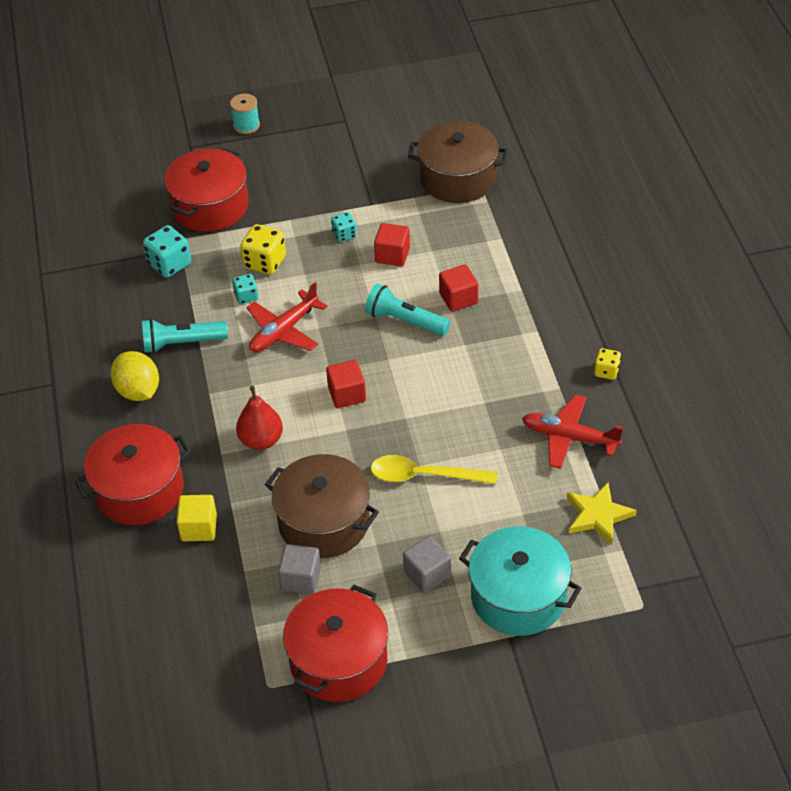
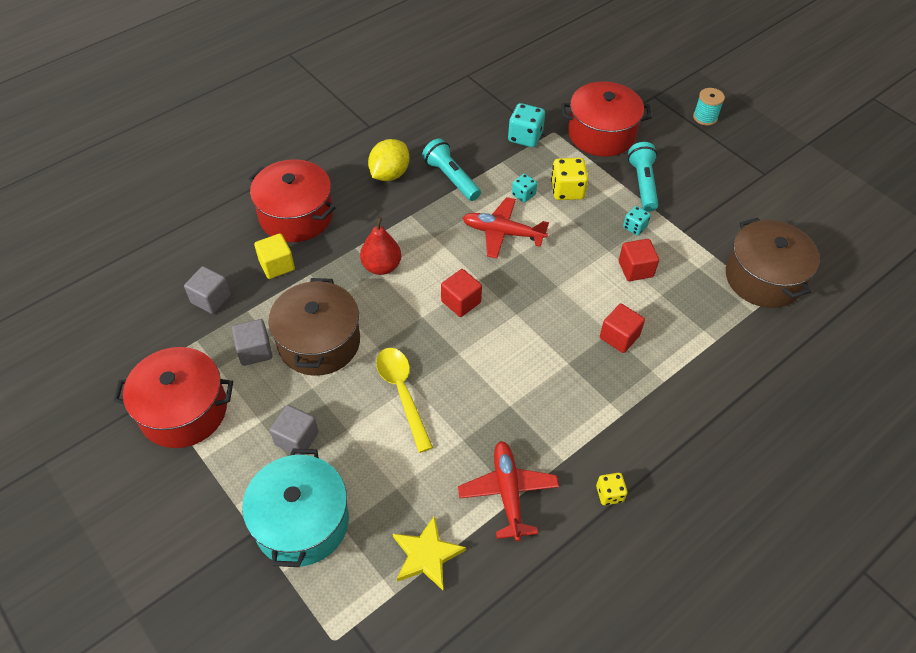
camera: 60 degrees right, 5 degrees up
(206, 599) = (211, 299): none -> grey cube
(405, 321) = (567, 308): turquoise flashlight -> turquoise flashlight (643, 184)

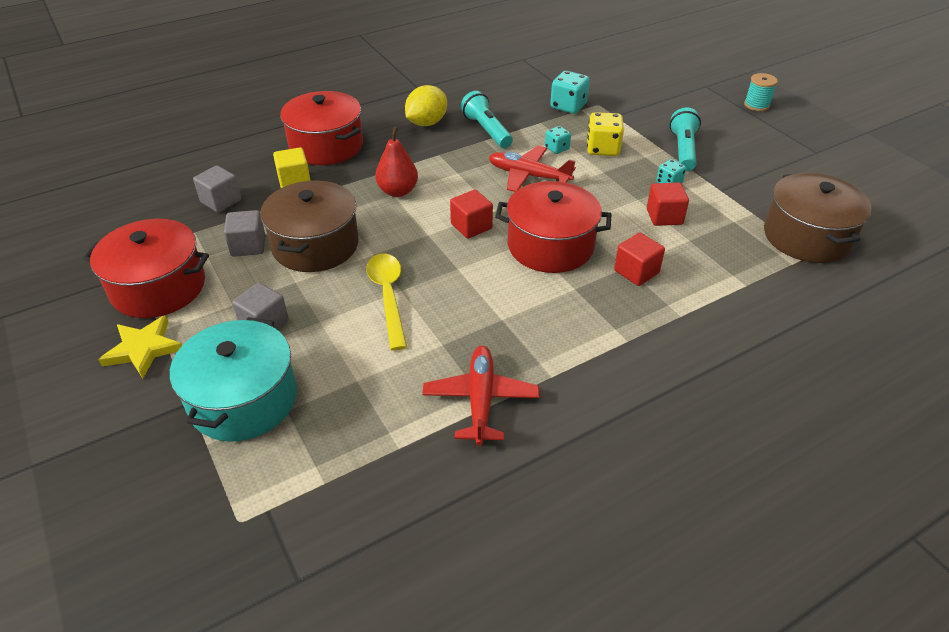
camera: 10 degrees right, 10 degrees down
(426, 555) = (371, 449): yellow star -> yellow star (143, 349)
(601, 134) = (646, 109): red pot -> red pot (550, 246)
(609, 494) = (599, 415): yellow dice -> none

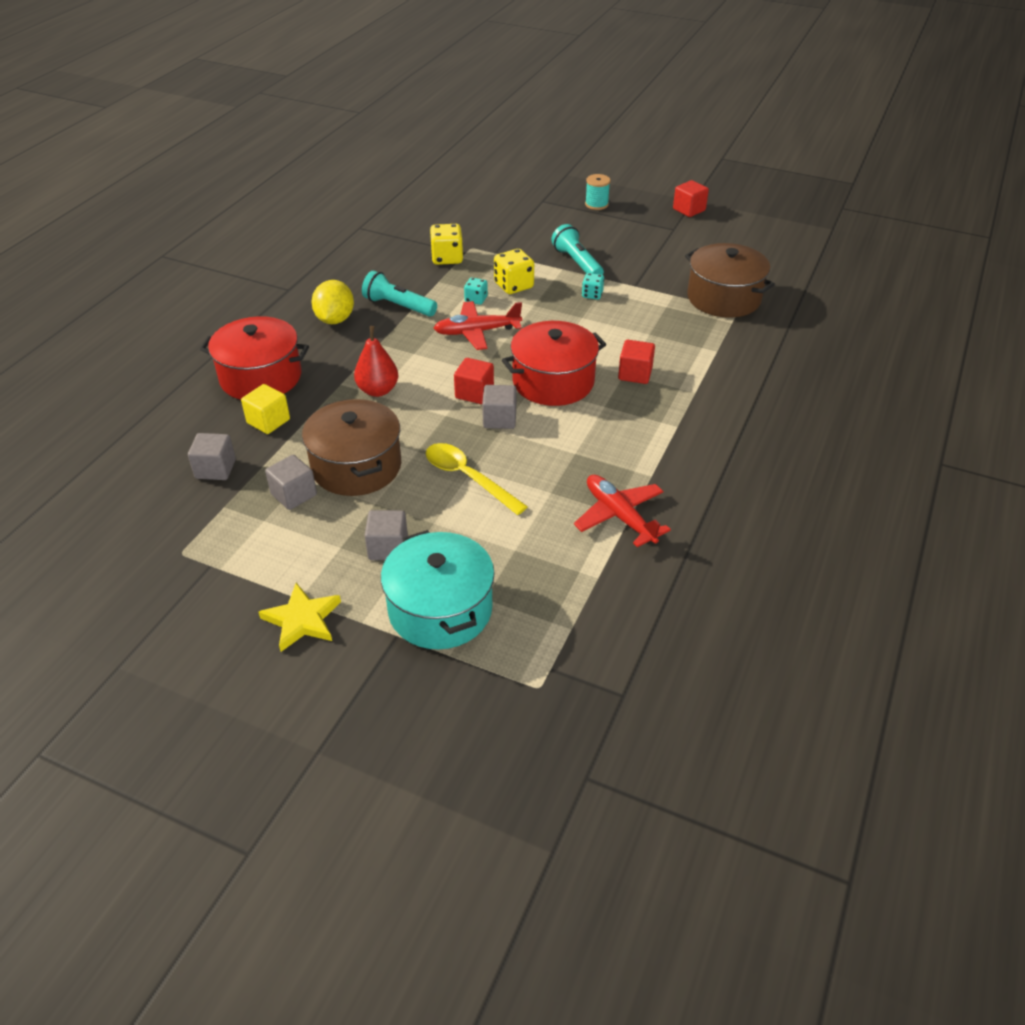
camera: 35 degrees left, 0 degrees up
(158, 287) = (250, 567): red pot -> none
(468, 258) = (499, 419): none -> grey cube
(568, 106) = (447, 258): turquoise dice -> yellow dice
(664, 216) = (614, 323): red cube -> red cube (689, 210)

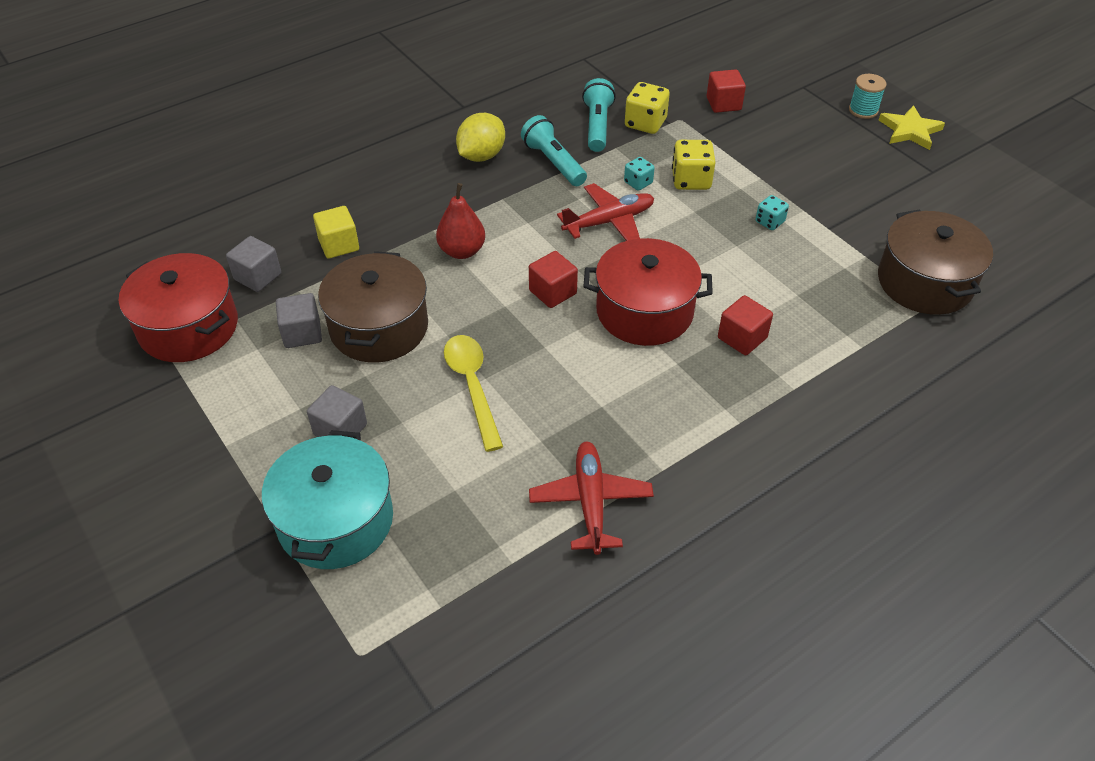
camera: 30 degrees right, 5 degrees up
(261, 377) = (367, 194): red pot -> red pot (188, 327)
(302, 620) = (211, 469): yellow star -> yellow star (910, 131)
(476, 332) = (609, 221): red plane -> red plane turned 135 degrees clockwise
(499, 419) = (555, 333): grey cube -> none
(577, 263) = (783, 177): turquoise flashlight -> turquoise flashlight (597, 126)
(689, 210) = (972, 152): red cube -> red cube (723, 104)

